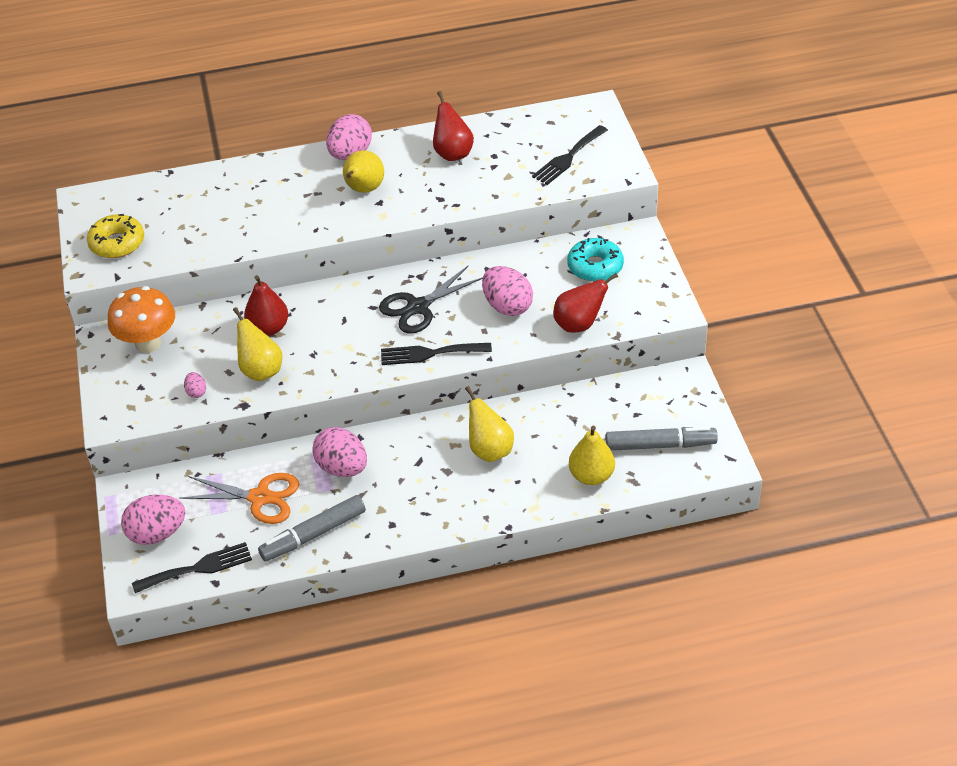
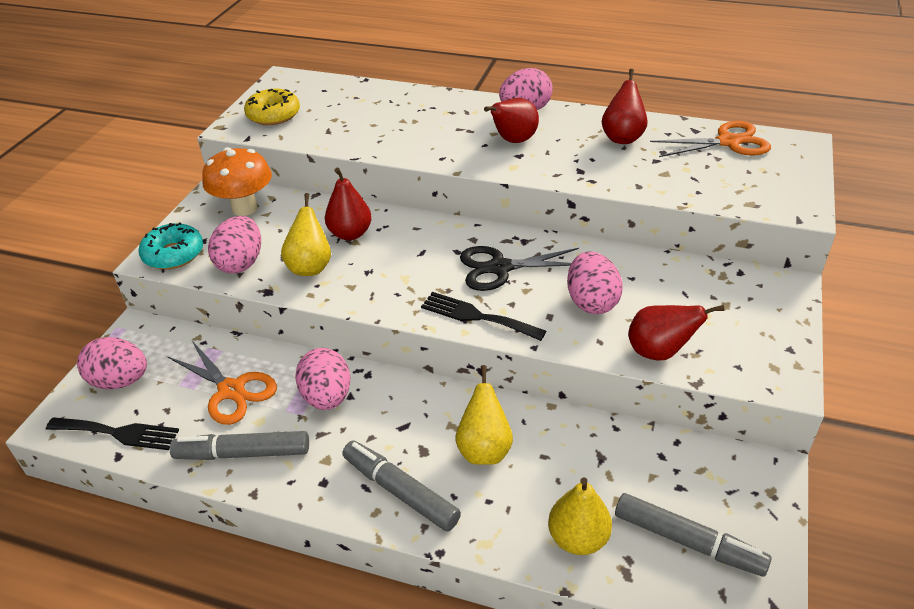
camera: 30 degrees right, 5 degrees down
(196, 392) = (241, 263): pink egg -> pink egg, size x2.13
(363, 190) = (513, 141): yellow pear -> red pear
(452, 504) = (400, 491): none -> grey marker
(539, 127) = (728, 142): none -> orange scissors
(568, 157) = (742, 177): black fork -> none
(595, 267) = (716, 299): turquoise donut -> turquoise donut (173, 254)

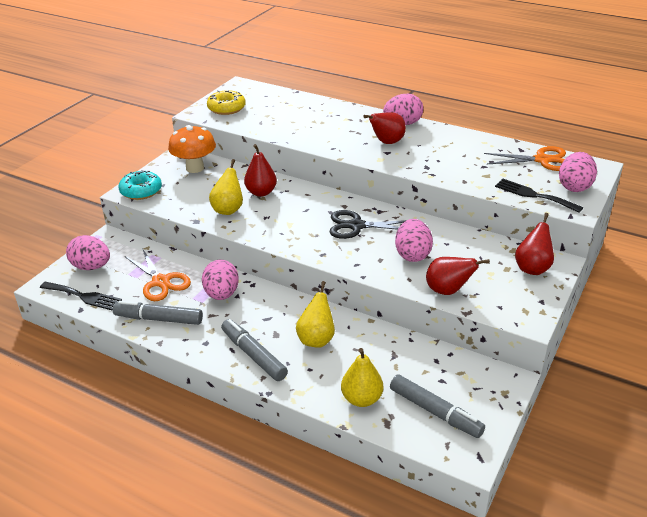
camera: 10 degrees right, 5 degrees down
(241, 263) = (183, 202): pink egg -> pink egg (574, 186)
(477, 316) = (330, 253): black fork -> black fork (534, 195)
(622, 137) = (465, 149): red pear -> red pear (532, 268)

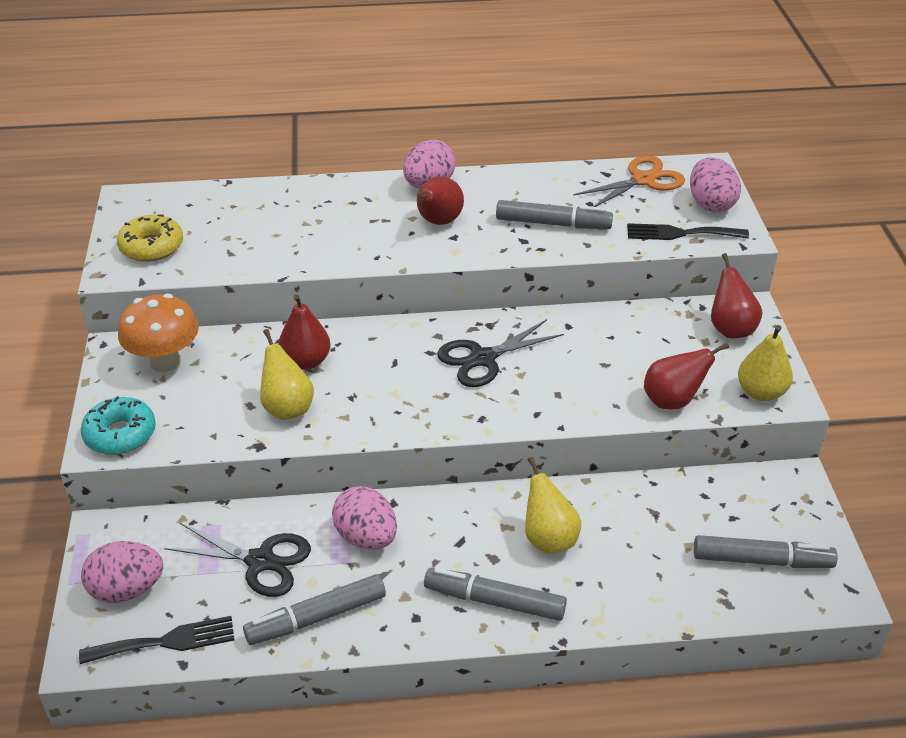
camera: 35 degrees left, 5 degrees up
(161, 282) = (260, 561): orange scissors -> black scissors
(361, 399) = (673, 588): yellow pear -> yellow pear (761, 392)
(412, 254) = (588, 370): pink egg -> none
(455, 164) = (553, 224): none -> grey marker

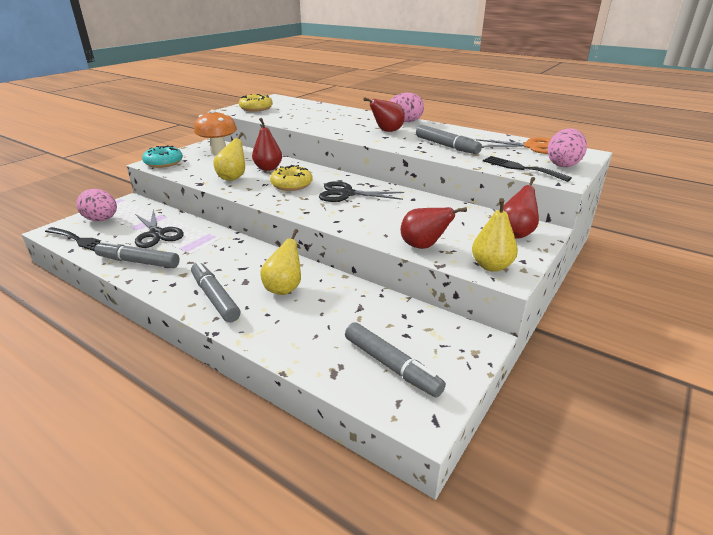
camera: 40 degrees right, 10 degrees down
(366, 537) = (208, 246): pink egg -> none
(390, 378) = (291, 184): none -> yellow donut

